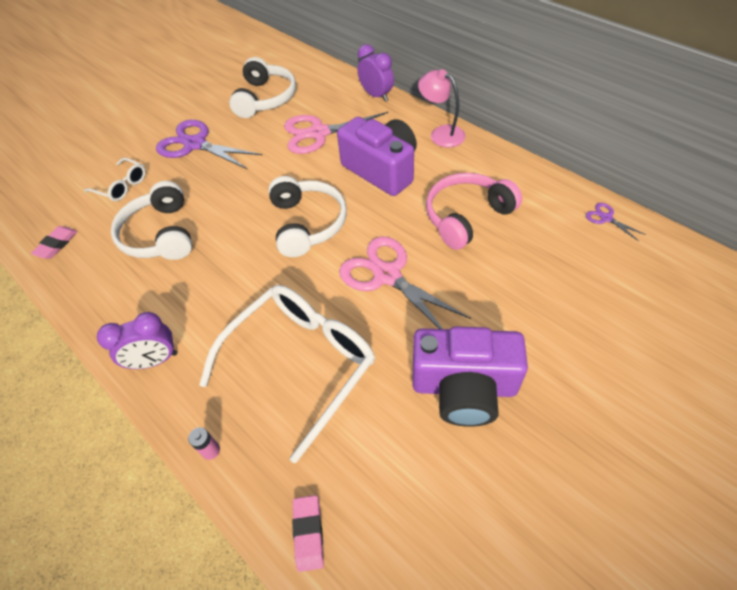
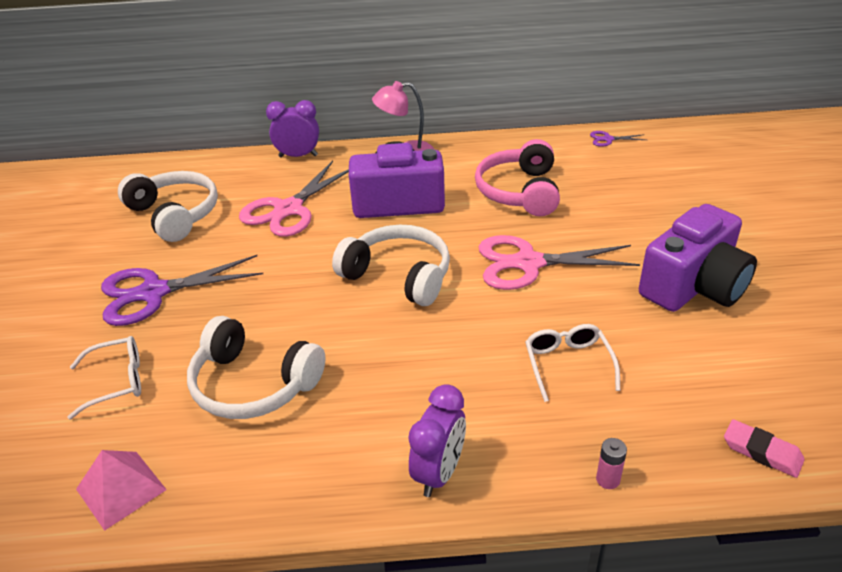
camera: 50 degrees left, 15 degrees down
(57, 244) = (121, 489): pink eraser -> pink pyramid
(301, 363) = (568, 364): white glasses -> white glasses, size x0.48

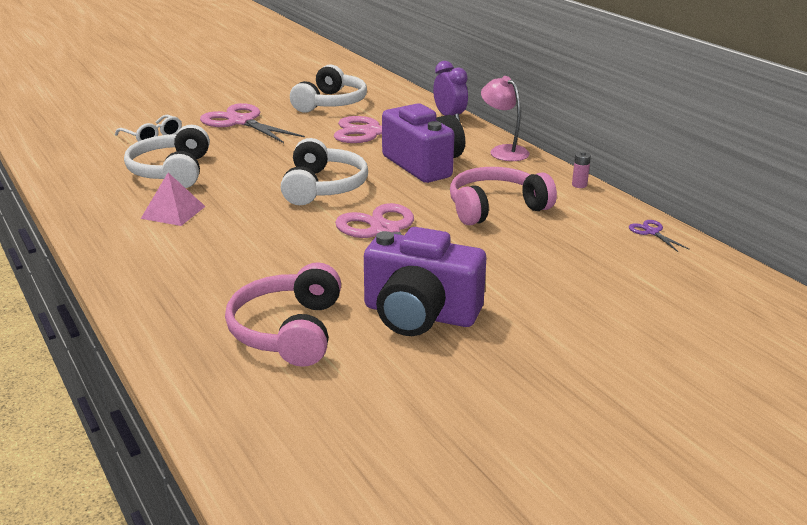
camera: 60 degrees right, 10 degrees down
(121, 489) = (68, 162): pink pyramid -> pink pyramid (173, 212)
(153, 293) = (241, 122): purple scissors -> pink scissors
(439, 473) = (118, 246): purple clock -> none
(568, 364) = (261, 271): white glasses -> none
(608, 479) = (138, 308): pink battery -> pink battery (579, 185)
(697, 372) = (288, 331): none -> pink headphones
(762, 452) = (201, 374): pink eraser -> none

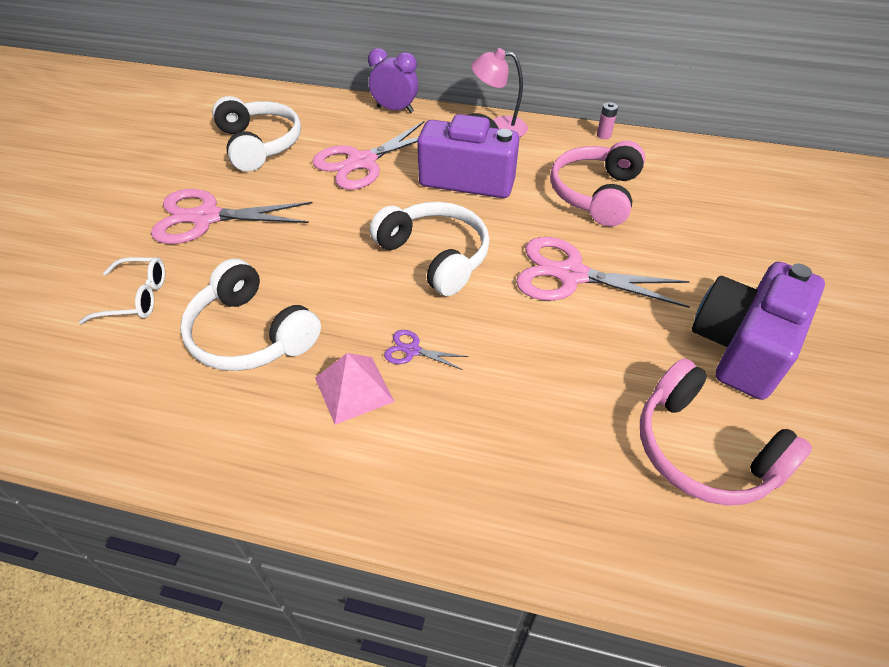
camera: 45 degrees left, 20 degrees up
(420, 314) = (741, 347): purple camera -> purple camera turned 150 degrees clockwise
(651, 232) = (714, 156): purple scissors -> purple scissors (412, 350)

